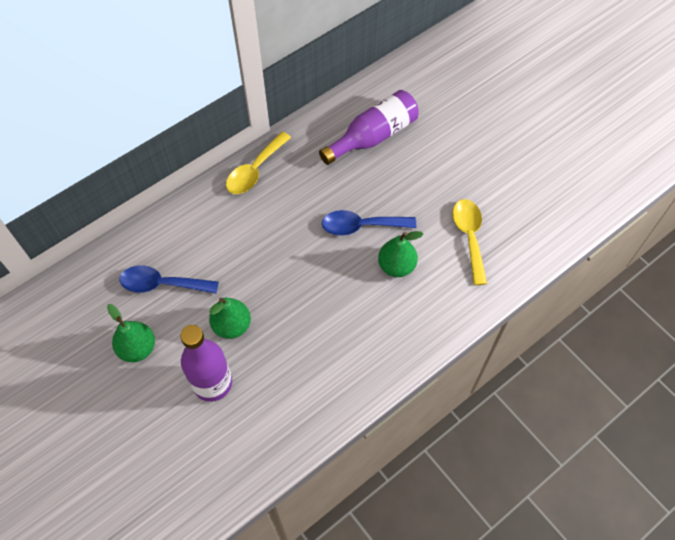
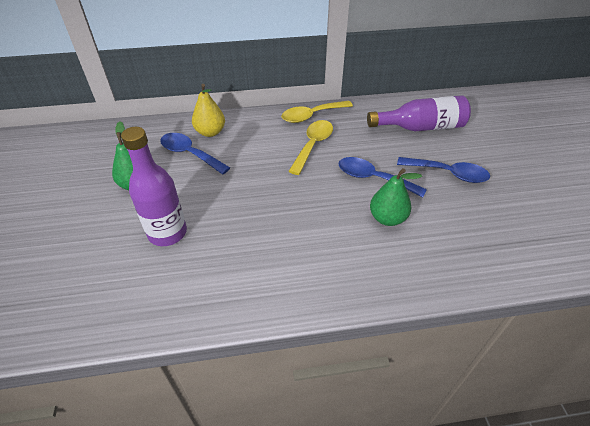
camera: 30 degrees right, 15 degrees down
(162, 245) = (210, 132): none -> yellow pear
(232, 325) = (216, 200): green pear -> none
(425, 187) = (448, 173): none -> blue spoon
(469, 237) = (473, 225): yellow spoon -> yellow spoon (313, 145)

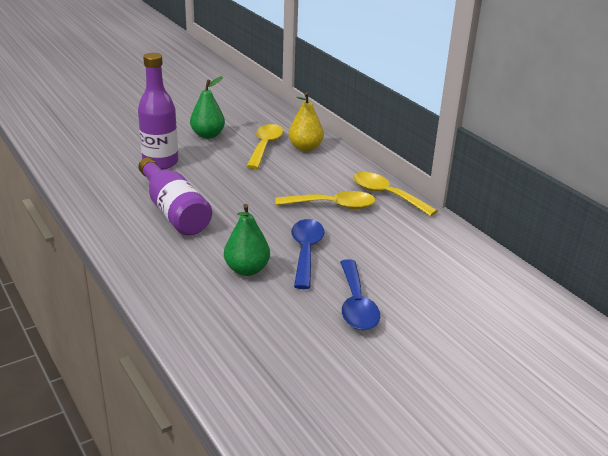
camera: 65 degrees right, 15 degrees down
(189, 154) = (265, 146): blue spoon -> yellow spoon
(420, 127) = (436, 273): purple bottle -> purple bottle (174, 211)

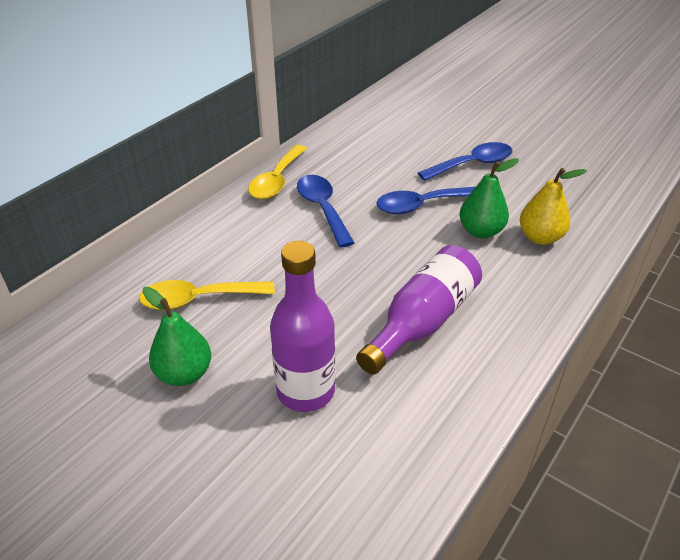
camera: 110 degrees left, 10 degrees up
(305, 148) = (185, 262): yellow pear -> yellow pear (540, 237)
(333, 205) = (322, 208): yellow spoon -> blue spoon

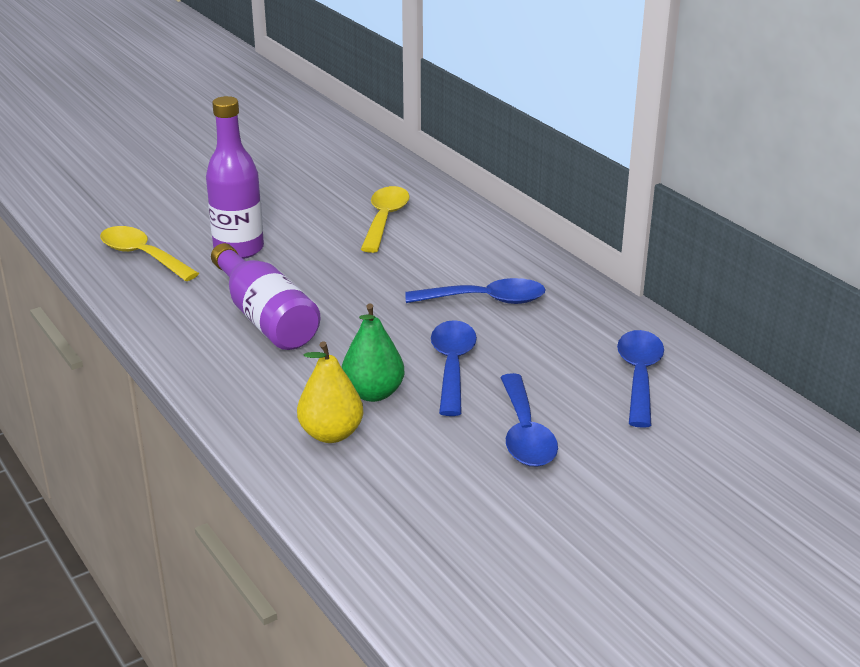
camera: 110 degrees right, 10 degrees down
(184, 373) = (302, 206): green pear -> none
(276, 181) = (560, 282): yellow spoon -> yellow spoon (142, 256)
(381, 136) = (639, 376): none -> blue spoon

